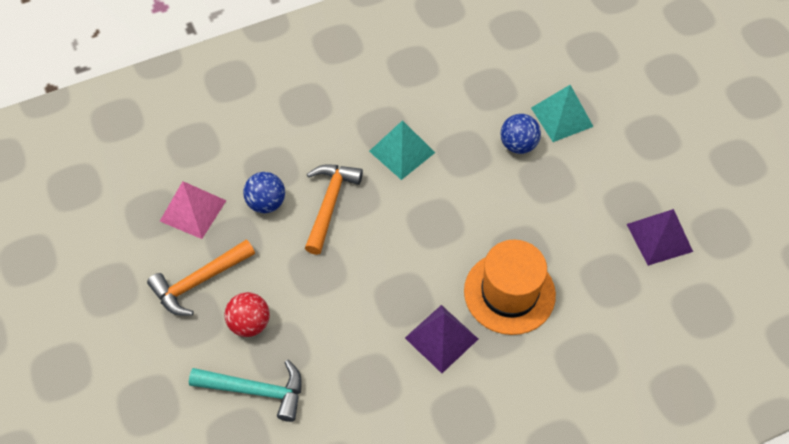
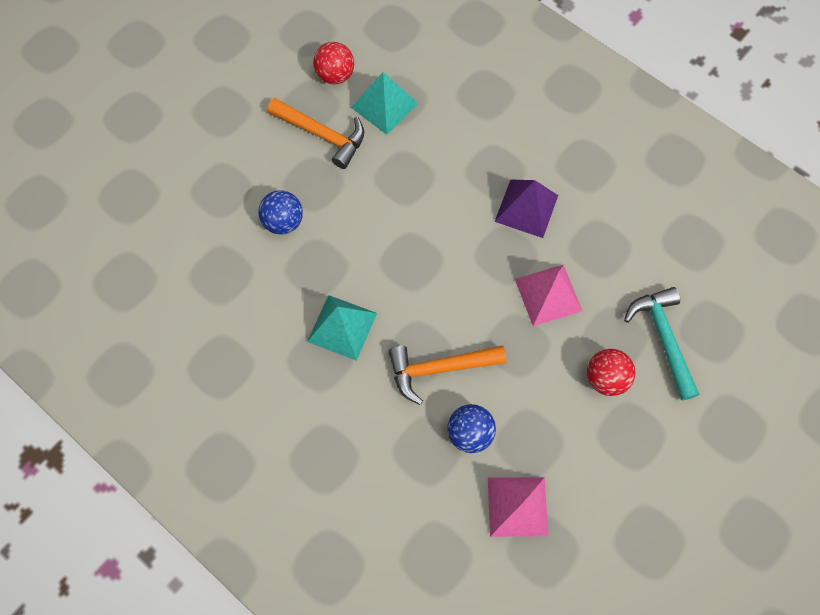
camera: 115 degrees left, 10 degrees up
(199, 282) = (591, 451): orange hammer -> orange hammer (322, 135)
(348, 315) = (548, 294): none -> pink pyramid
(509, 293) = (453, 171): orange hat -> none
(562, 117) = (230, 195): turquoise pyramid -> turquoise pyramid (384, 105)
(659, 237) = (335, 75): purple pyramid -> red ball

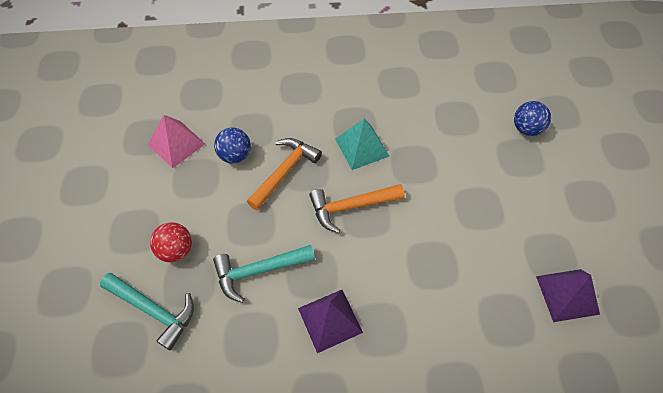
camera: 135 degrees right, 10 degrees down
(283, 222) = (463, 171): blue ball -> blue ball (526, 129)
(322, 135) = (515, 243): orange hammer -> orange hammer (351, 207)
(335, 75) = (567, 294): red ball -> purple pyramid
(384, 105) = (508, 305): turquoise pyramid -> none
(548, 294) = (258, 271): pink pyramid -> turquoise hammer

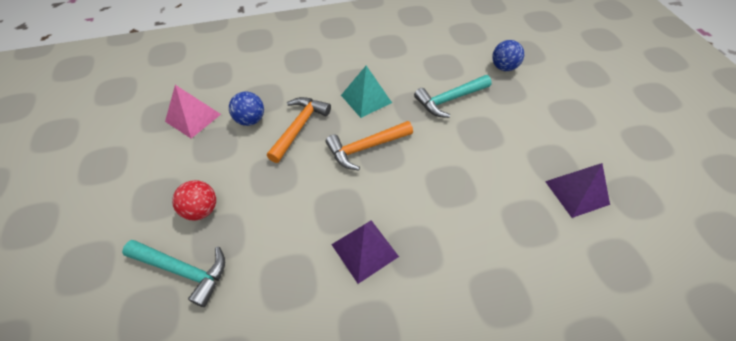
camera: 10 degrees left, 5 degrees down
(258, 271) = (287, 216): turquoise hammer -> turquoise hammer (449, 99)

